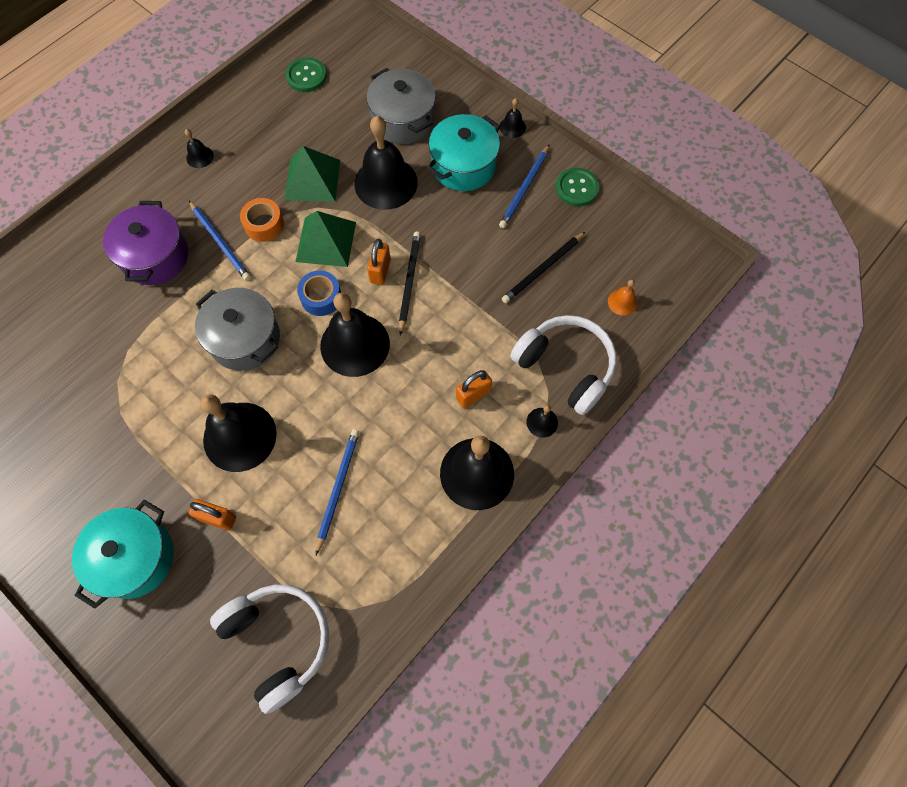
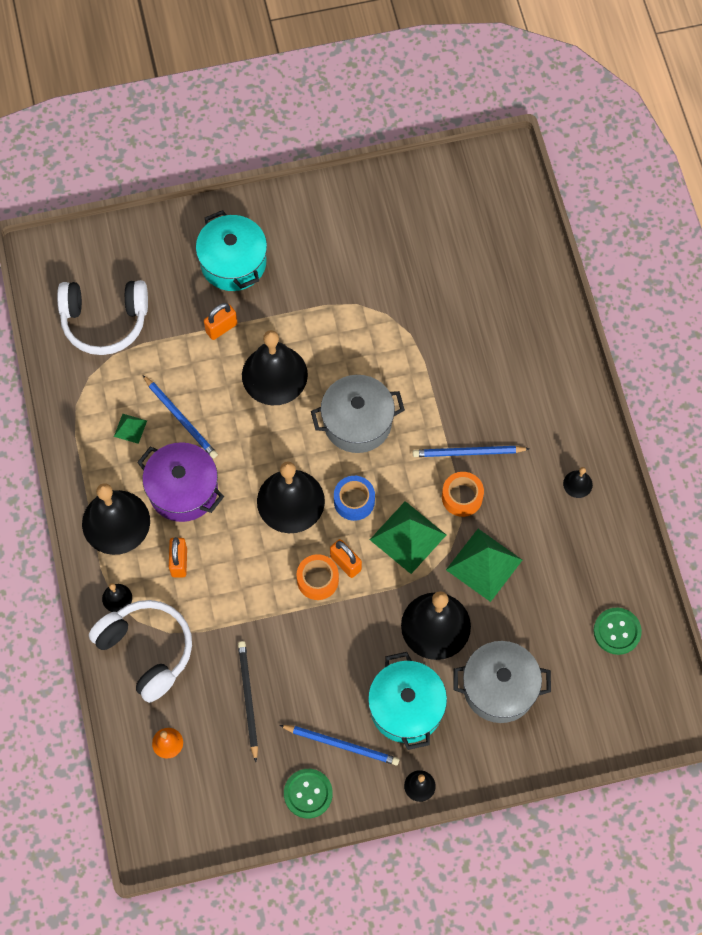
camera: 125 degrees right, 0 degrees up
(155, 256) = (489, 395): purple pot -> purple pot (183, 490)
(378, 528) = (130, 428): none -> green pyramid
(409, 282) = (317, 580): black pencil -> orange tape
(524, 188) = (341, 745): blue pencil -> blue pencil turned 135 degrees clockwise
(565, 367) = (147, 650): white headphones -> white headphones turned 120 degrees counterclockwise

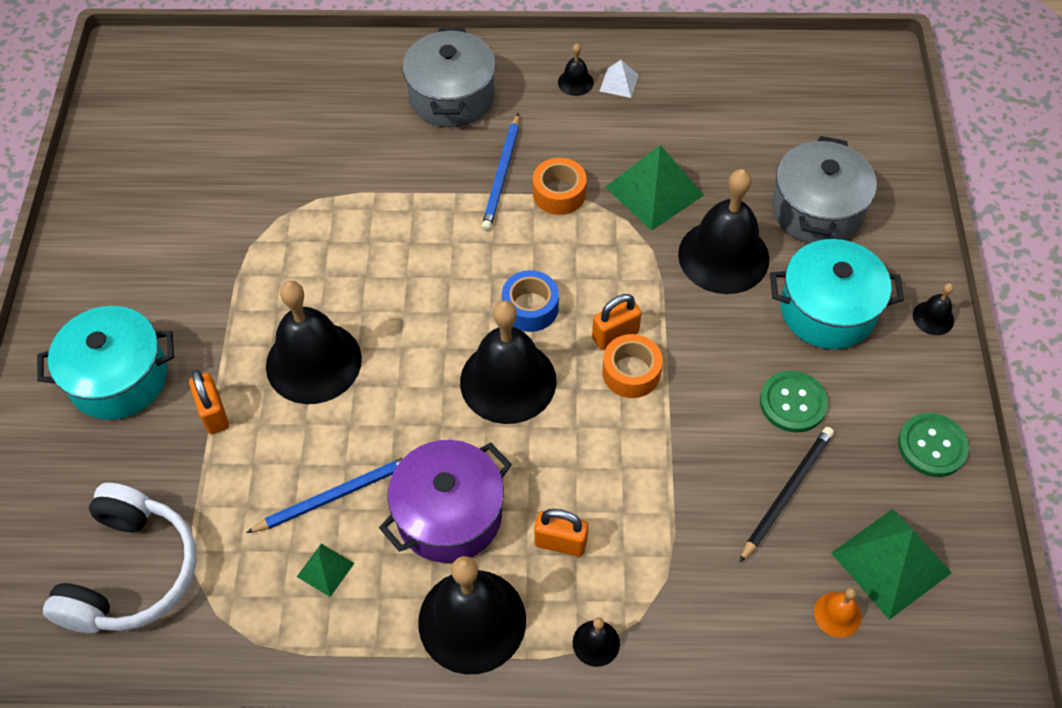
camera: 75 degrees left, 10 degrees down
(147, 650) = (689, 615): white headphones -> none
(248, 699) = (787, 492): black pencil -> black pencil turned 120 degrees clockwise
(341, 745) = (868, 392): blue pencil -> none
(357, 422) = (419, 281): grey pot -> grey pot (452, 97)
(408, 537) = (597, 260): green pyramid -> green pyramid (891, 562)
(587, 517) = (619, 83): none -> white pyramid
(617, 631) = (766, 88): green button -> green button (793, 403)

